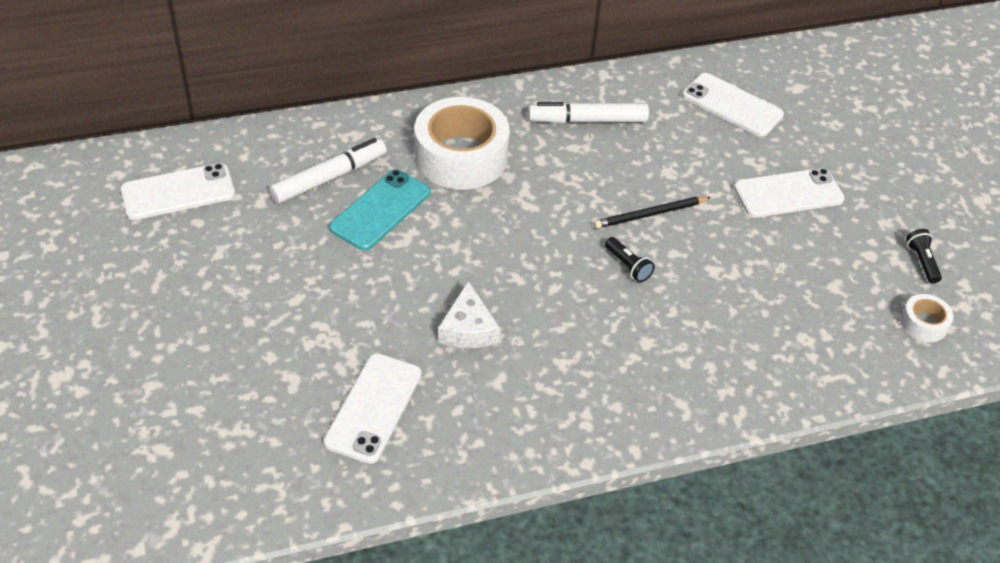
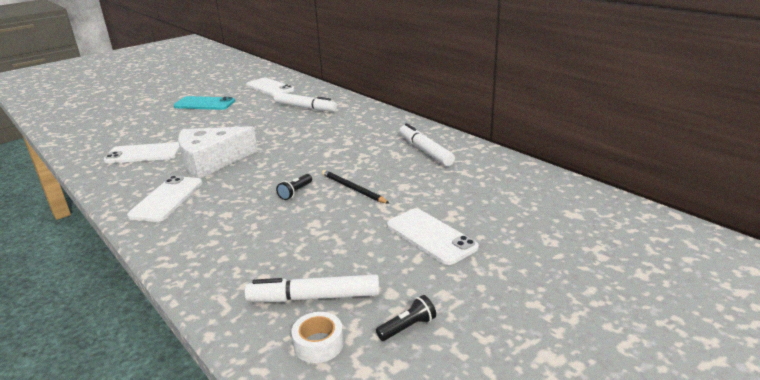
camera: 70 degrees right, 20 degrees down
(380, 210) = (290, 122): turquoise phone -> turquoise phone (204, 104)
(461, 156) = (352, 128): white tape -> none
(468, 329) = (211, 161): white cheese -> white cheese, size x1.76
(732, 105) = (509, 192): white phone -> white phone (167, 199)
(855, 308) = (314, 297): none -> white marker

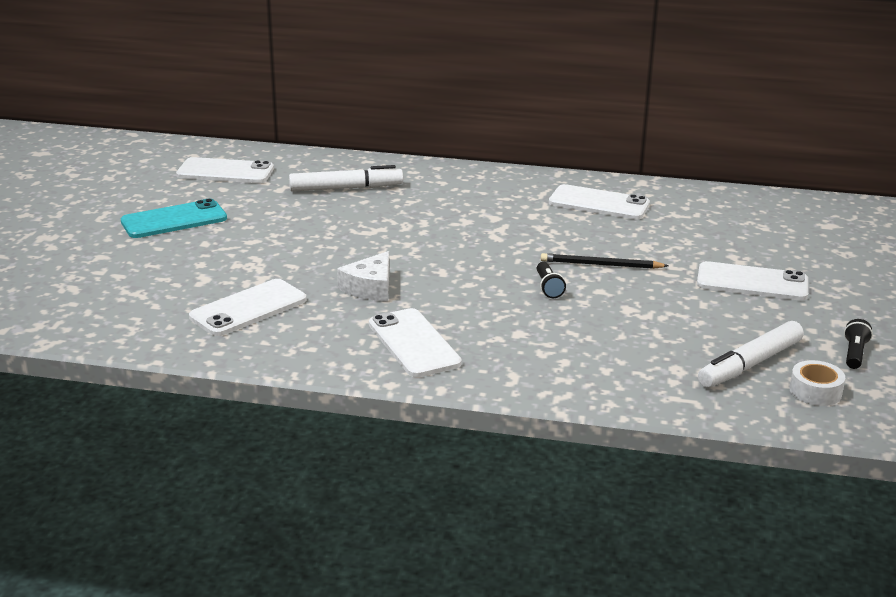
camera: 40 degrees left, 0 degrees up
(211, 161) = (370, 288): white cheese -> white cheese, size x0.57
(425, 151) = (599, 203): white marker -> white phone

